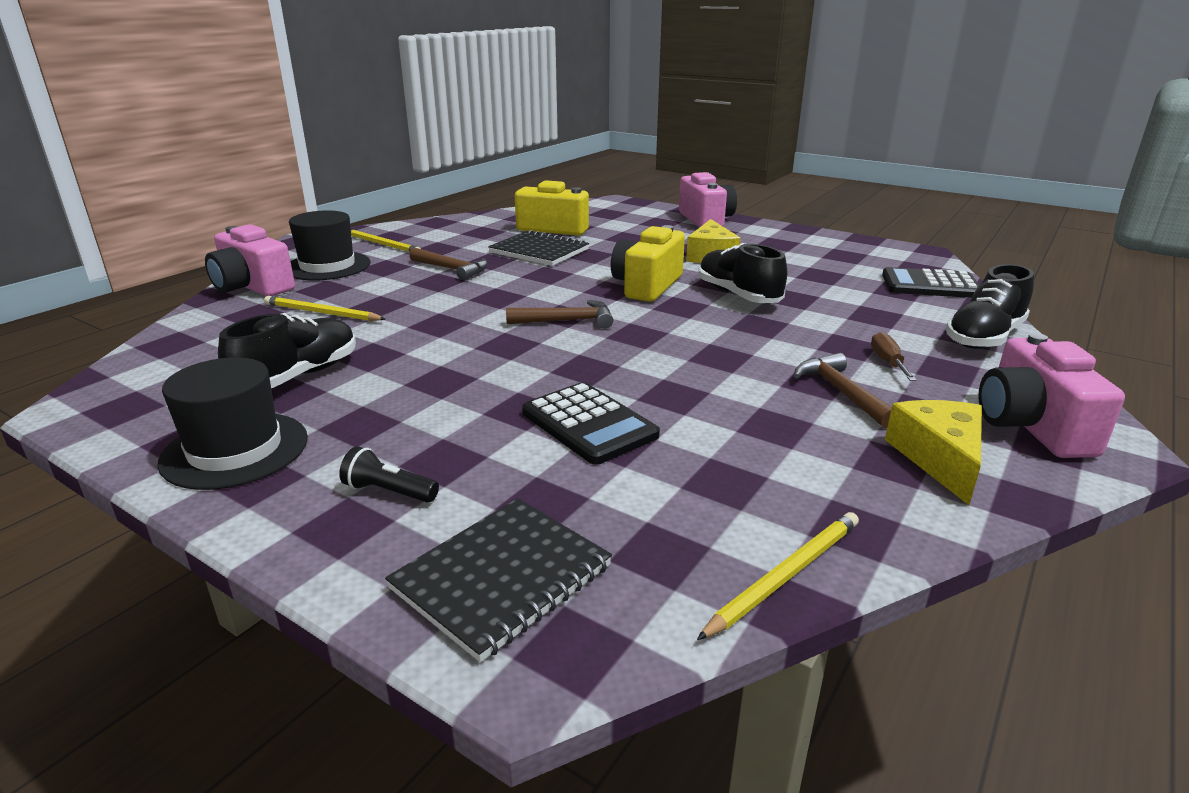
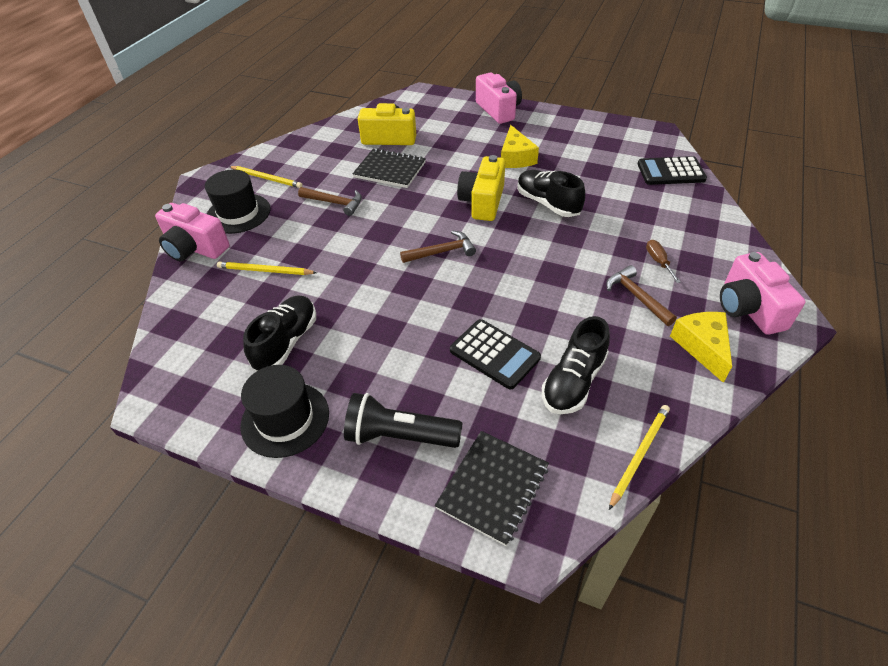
camera: 10 degrees left, 20 degrees up
(389, 492) = (399, 436): black flashlight -> black flashlight, size x1.95
(984, 337) = (712, 225): black shoe -> black shoe (573, 381)

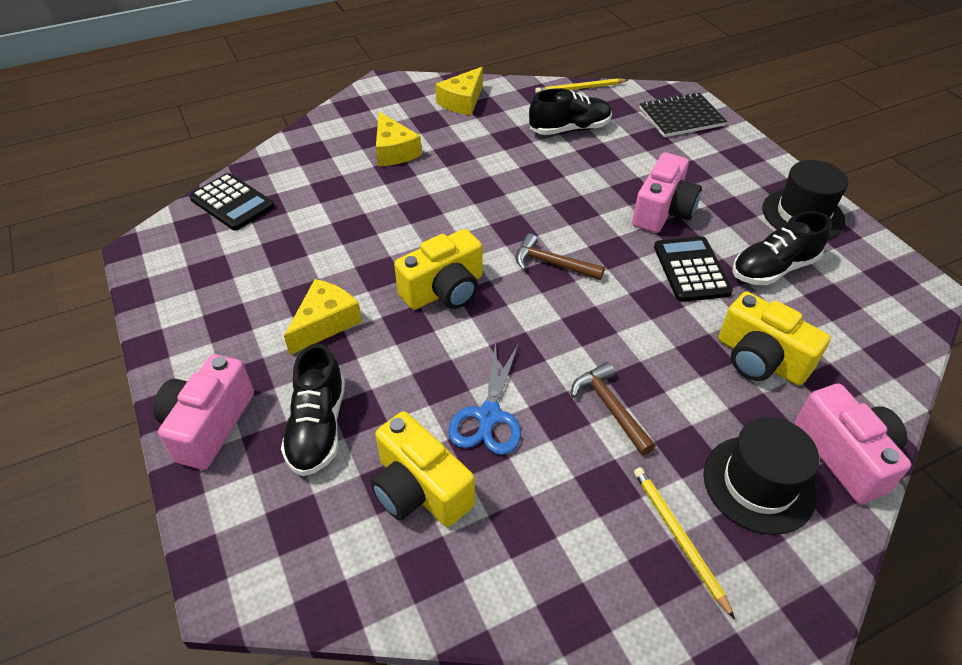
camera: 140 degrees left, 0 degrees up
(265, 271) = (760, 359): yellow pencil -> yellow camera
(390, 170) = (489, 416): black notebook -> blue scissors
(399, 436) = (719, 164): black flashlight -> none
(494, 354) = (603, 168): black calculator -> black calculator (691, 270)
(547, 203) = (389, 246): black shoe -> black shoe (318, 427)
(636, 296) = (451, 142): brown hammer -> none
(658, 261) = (394, 151): brown screwdriver -> yellow cheese
(748, 308) = (396, 99): pink camera -> pink camera (662, 211)

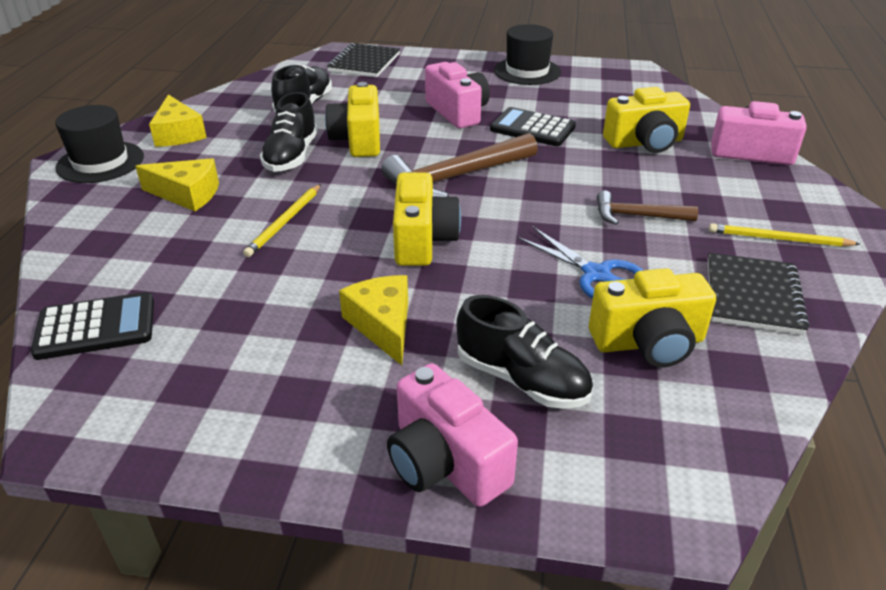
camera: 55 degrees left, 10 degrees down
(550, 183) = (358, 140): none -> yellow camera
(552, 264) = (456, 178): brown hammer -> brown hammer, size x1.75
(553, 545) = (752, 295): none -> black notebook
(579, 88) = (260, 81): yellow pencil -> yellow pencil (284, 222)
(758, 484) = (752, 190): black hat -> black hat (100, 162)
(773, 268) = (566, 102): black shoe -> black shoe (291, 156)

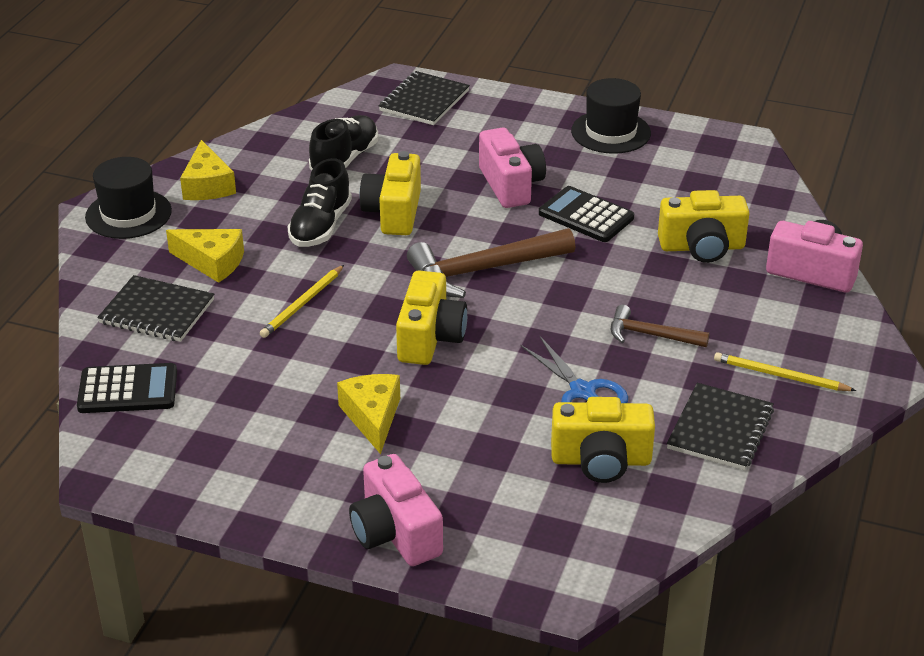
camera: 10 degrees right, 0 degrees up
(130, 244) = (157, 311): none -> black notebook
(521, 379) = (478, 478): black shoe -> none

